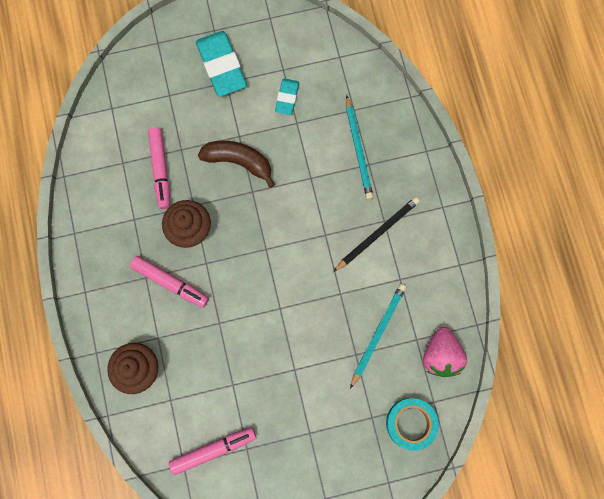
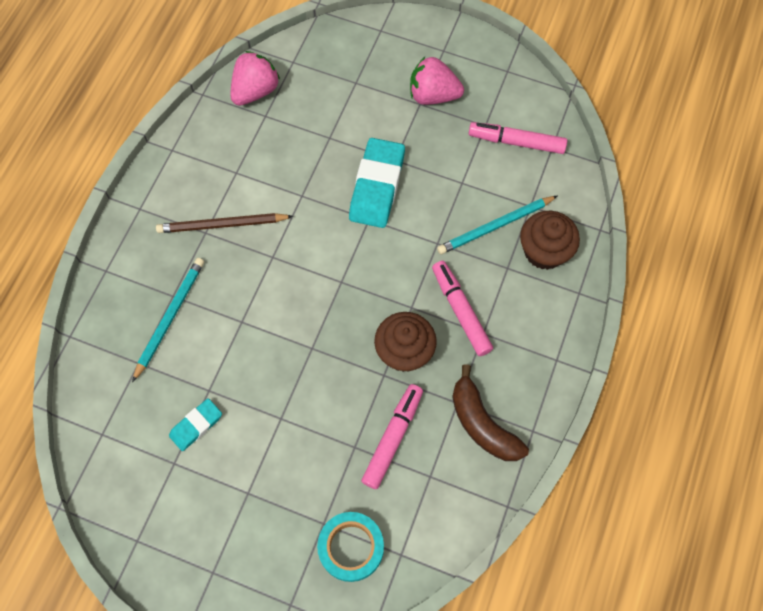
camera: 145 degrees left, 10 degrees down
(221, 66) = (238, 517): turquoise eraser -> turquoise eraser (377, 186)
(239, 161) = (302, 389): brown banana -> brown banana (482, 424)
(304, 448) = (433, 95): none -> pink strawberry
(377, 234) = (222, 225): black pencil -> brown pencil
(377, 333) = (295, 141): turquoise pencil -> turquoise pencil (495, 226)
(411, 423) = (326, 58): turquoise tape -> turquoise tape (351, 547)

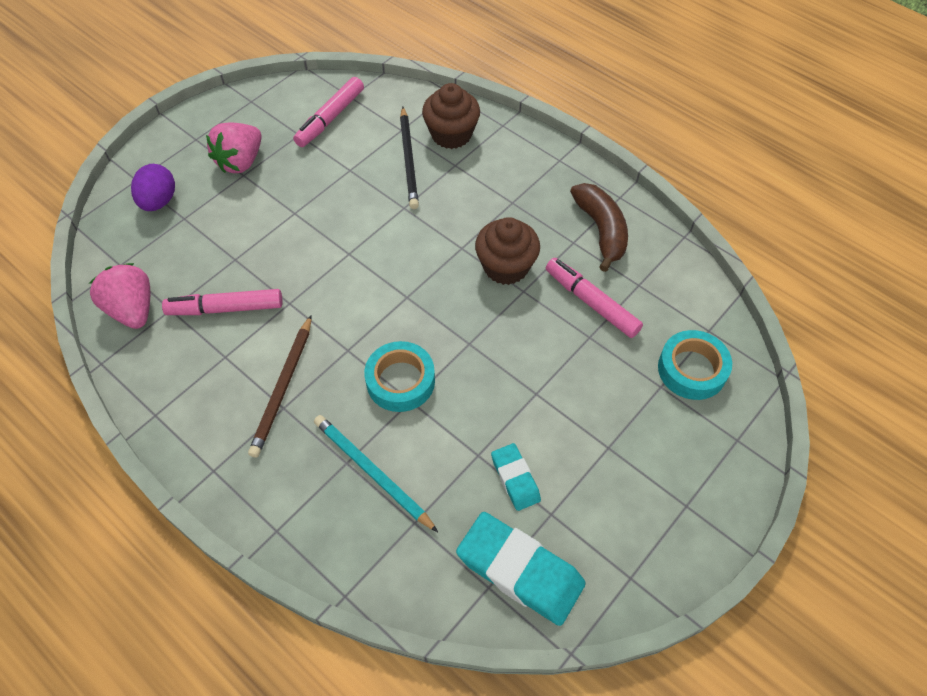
camera: 70 degrees left, 10 degrees down
(257, 307) = (400, 381): none -> turquoise tape
(365, 57) = (159, 201): none -> purple egg
(377, 186) = (315, 236): turquoise eraser -> turquoise eraser (520, 571)
(460, 311) = (483, 211): pink marker -> pink marker (225, 308)
(482, 424) = (601, 230): brown banana -> brown banana turned 90 degrees counterclockwise
(495, 226) = (409, 160): turquoise pencil -> black pencil

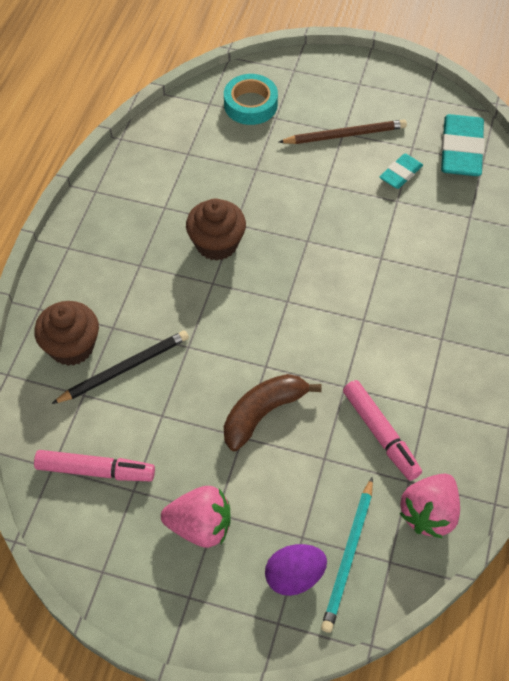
camera: 115 degrees left, 0 degrees up
(283, 388) = (425, 347): brown pencil -> brown pencil (345, 135)
(372, 472) = (452, 256): turquoise pencil -> turquoise pencil (348, 556)
(400, 381) = (368, 271): turquoise tape -> none
(591, 302) = (222, 177): pink marker -> none
(601, 230) = (141, 193): brown banana -> brown banana (263, 413)

